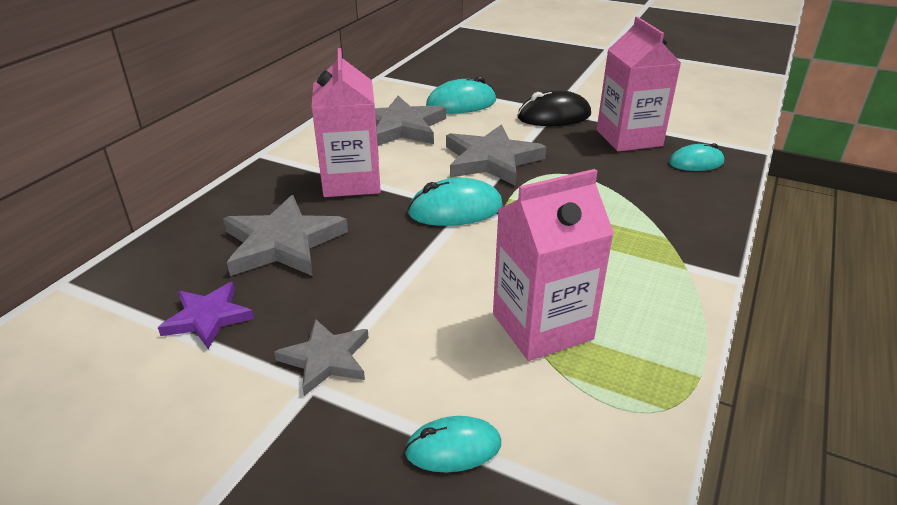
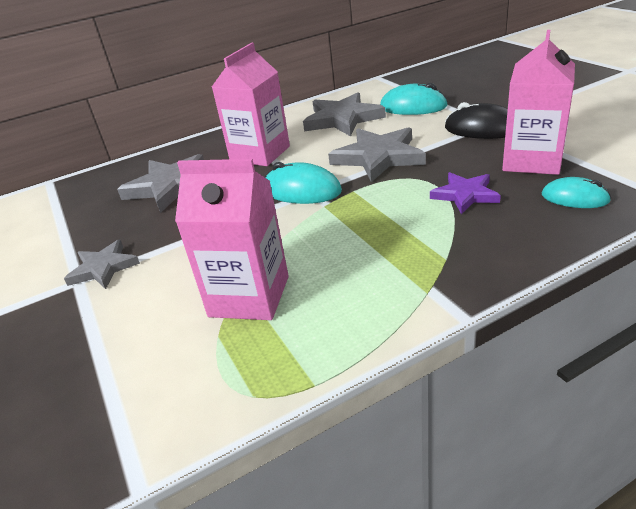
camera: 40 degrees right, 0 degrees up
(208, 318) = (82, 222): purple star -> purple star (465, 195)
(453, 448) = (94, 353): turquoise mouse -> none

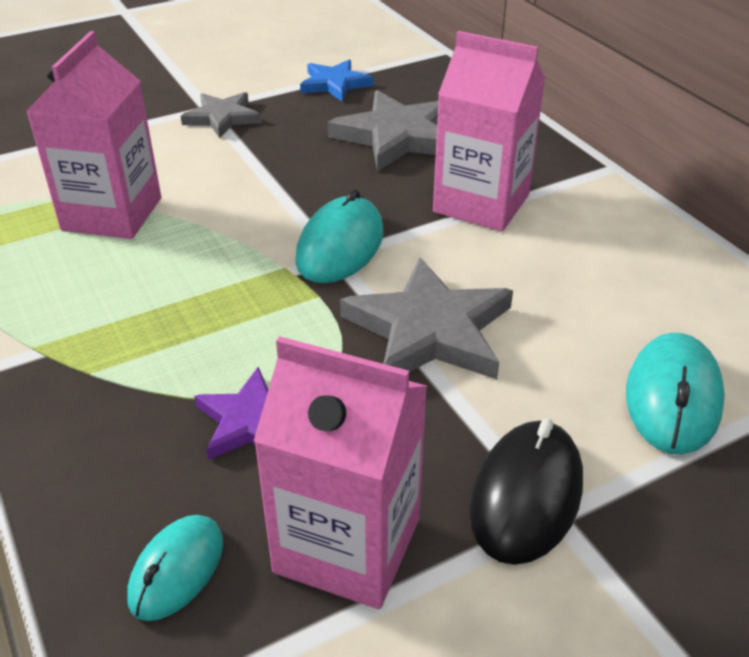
camera: 85 degrees right, 5 degrees up
(74, 221) = (335, 84): none -> blue star
(342, 119) = (615, 293): grey star -> none

